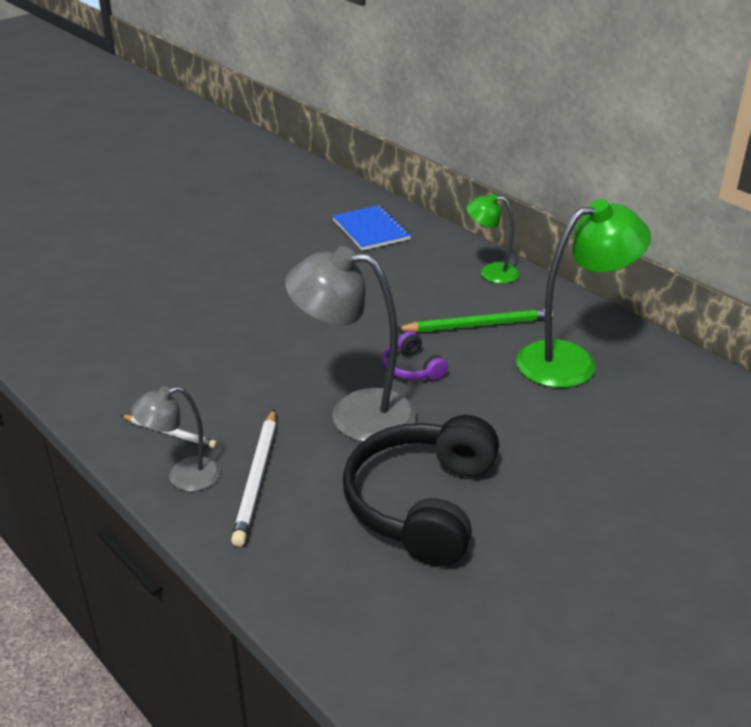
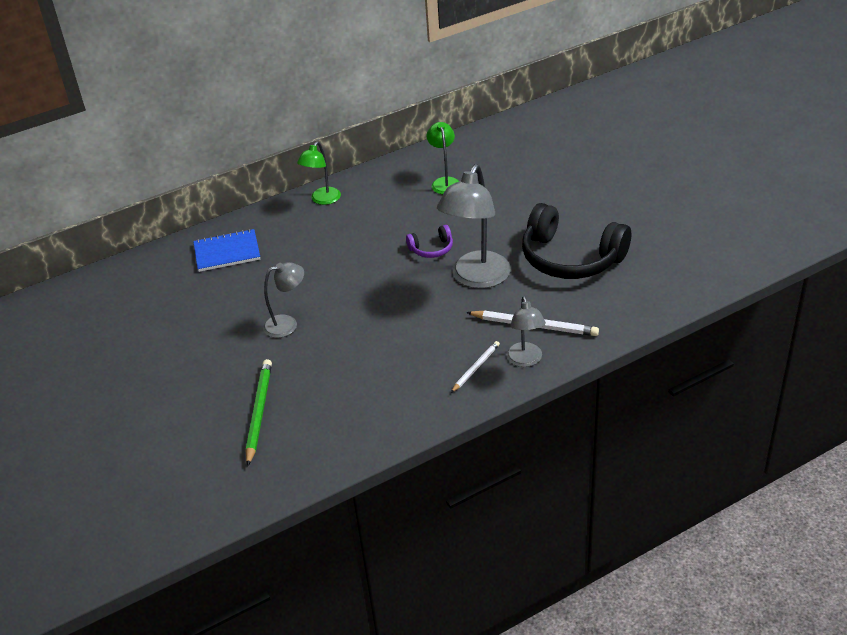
camera: 75 degrees left, 5 degrees up
(249, 286) = (287, 324): none -> grey lamp
(477, 325) = (389, 214): green pencil -> green pencil (258, 412)
(571, 361) = (445, 182): green lamp -> green lamp, size x0.56

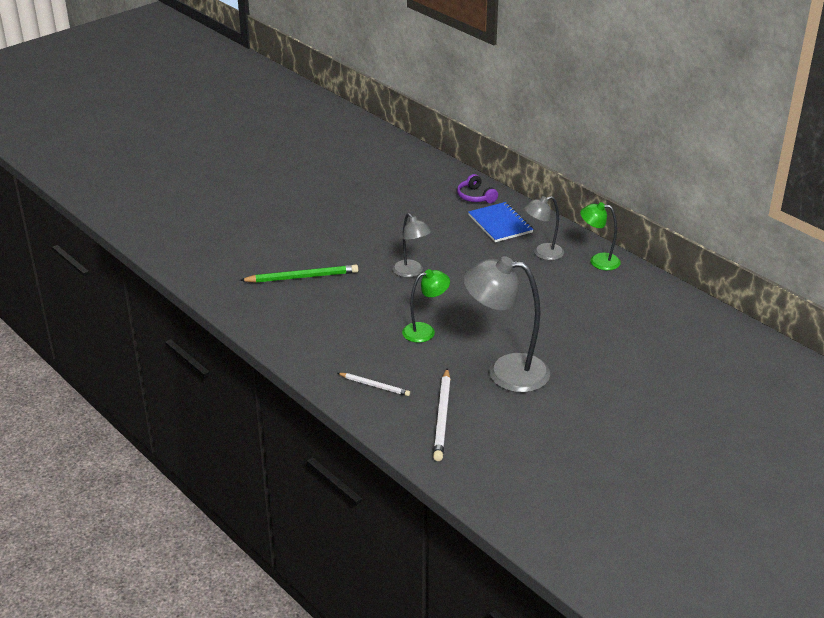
camera: 75 degrees right, 5 degrees down
(431, 249) = (543, 338): purple headphones -> purple headphones (475, 196)
(445, 182) = (661, 332): green lamp -> green lamp (425, 331)
(525, 360) = (390, 416): grey lamp -> grey lamp (542, 253)
(570, 258) = (558, 433): black headphones -> none

